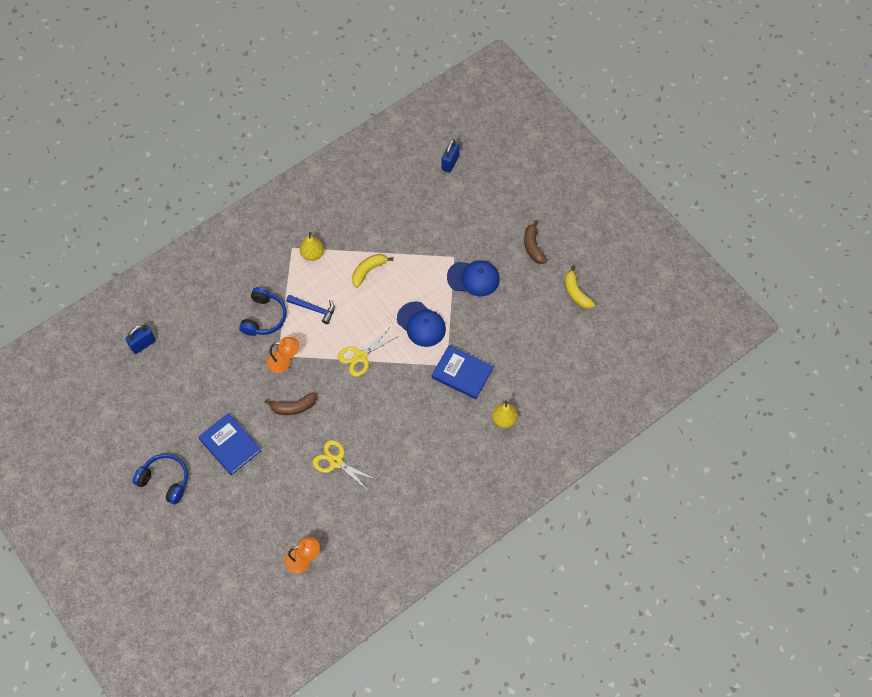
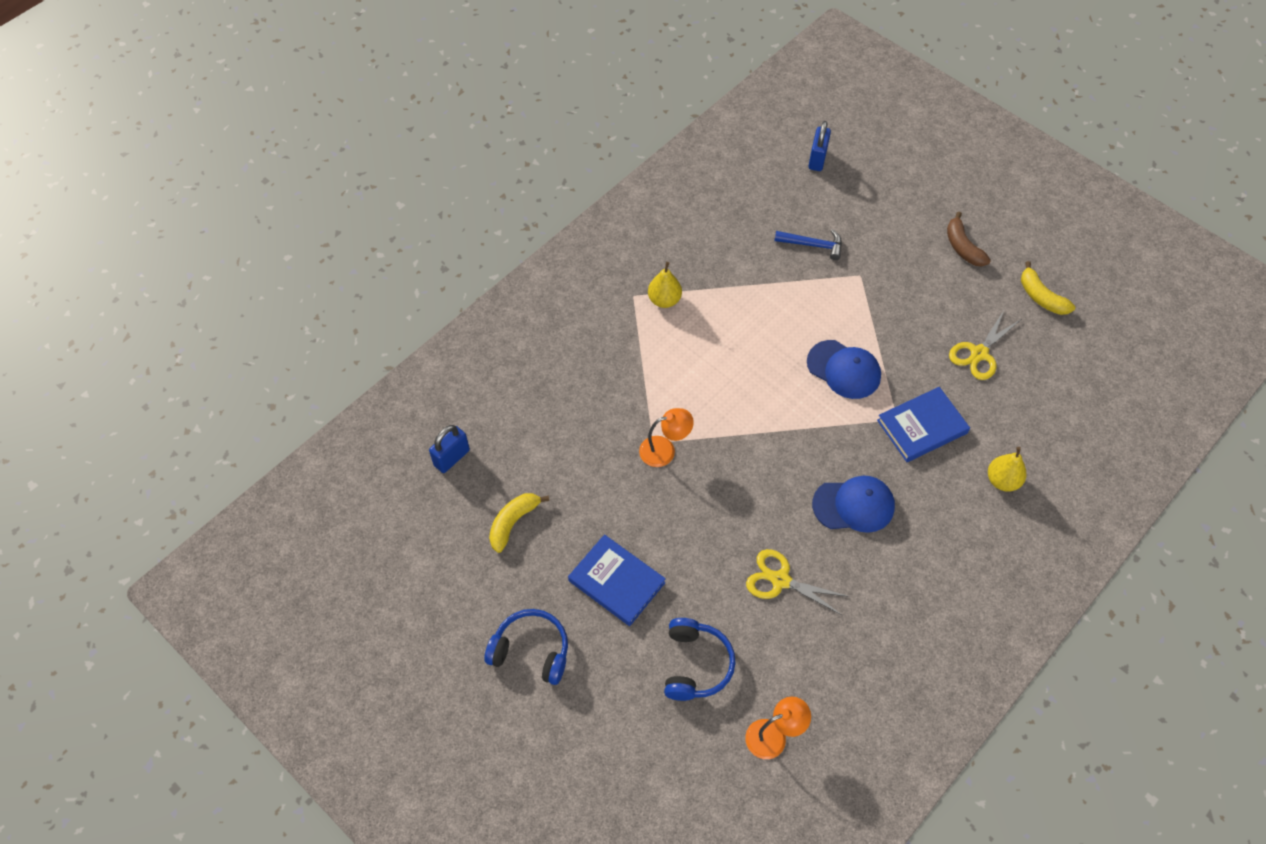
camera: 10 degrees left, 5 degrees down
(264, 317) = (619, 394): blue headphones -> blue headphones (695, 664)
(293, 407) = (695, 511): brown banana -> none
(314, 309) = (687, 372): blue hammer -> blue hammer (813, 245)
(360, 356) = (771, 426): yellow scissors -> yellow scissors (979, 354)
(368, 271) = (748, 310): yellow banana -> yellow banana (513, 522)
(462, 373) = (922, 427): blue book -> blue book turned 45 degrees counterclockwise
(473, 278) = (896, 299): blue cap -> blue cap (854, 505)

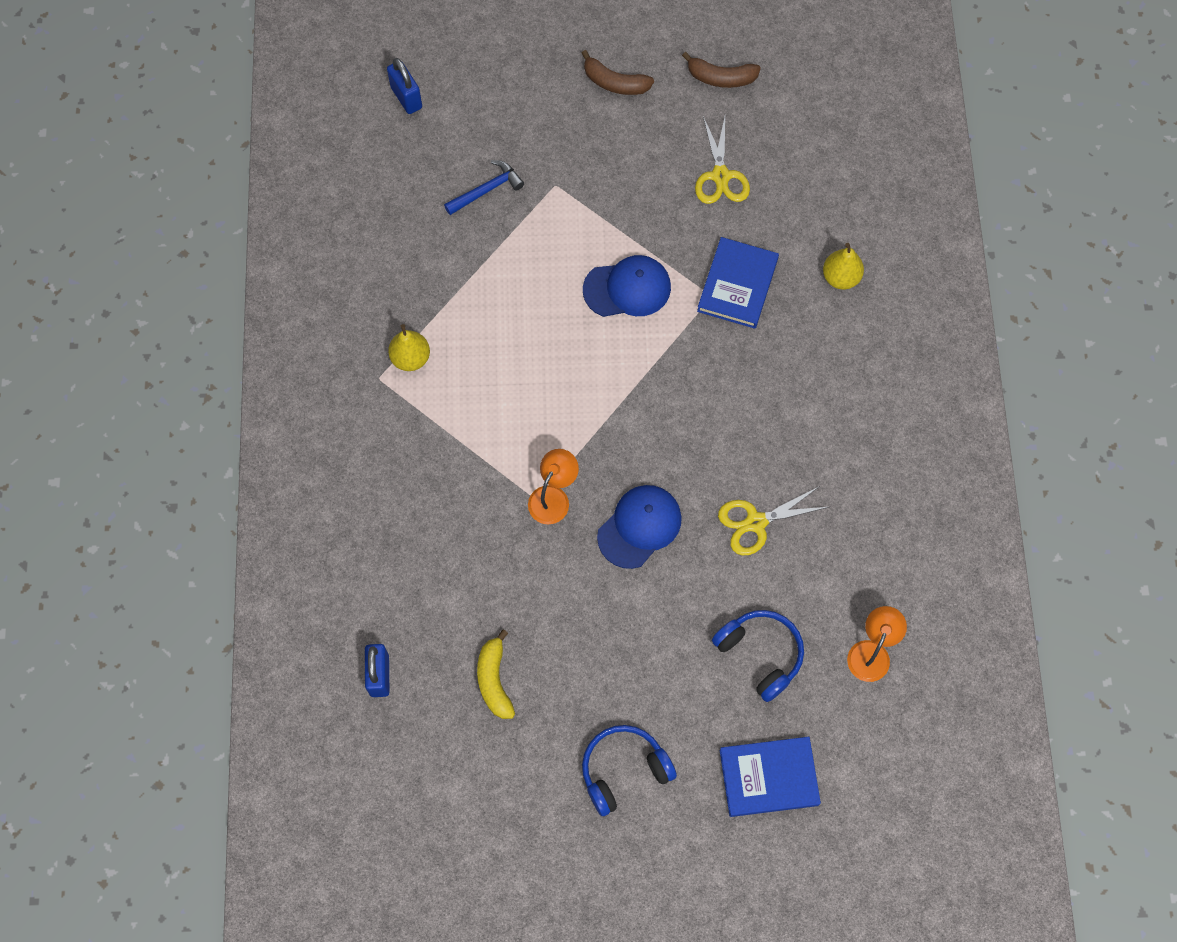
camera: 45 degrees left, 10 degrees up
(616, 582) = (631, 648): blue book -> blue book (769, 777)
(854, 505) = (750, 405): blue cap -> blue cap (639, 527)
(1041, 297) = (721, 78): yellow banana -> brown banana

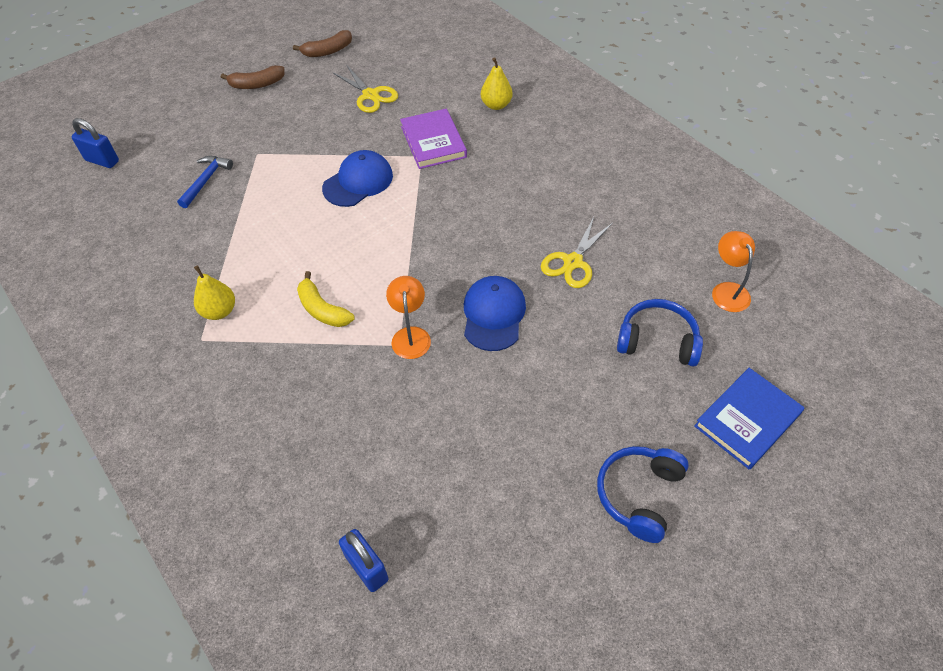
camera: 35 degrees left, 15 degrees down
(494, 680) = (473, 499): yellow banana -> yellow banana (322, 309)
(737, 285) = (433, 142): blue book -> purple book

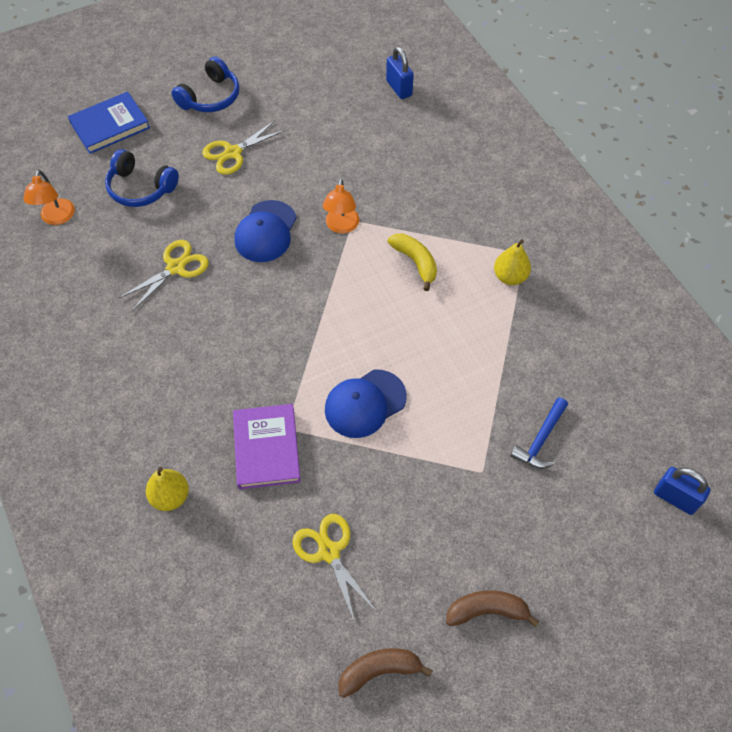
camera: 170 degrees left, 5 degrees up
(570, 408) = (232, 153): none -> yellow scissors

